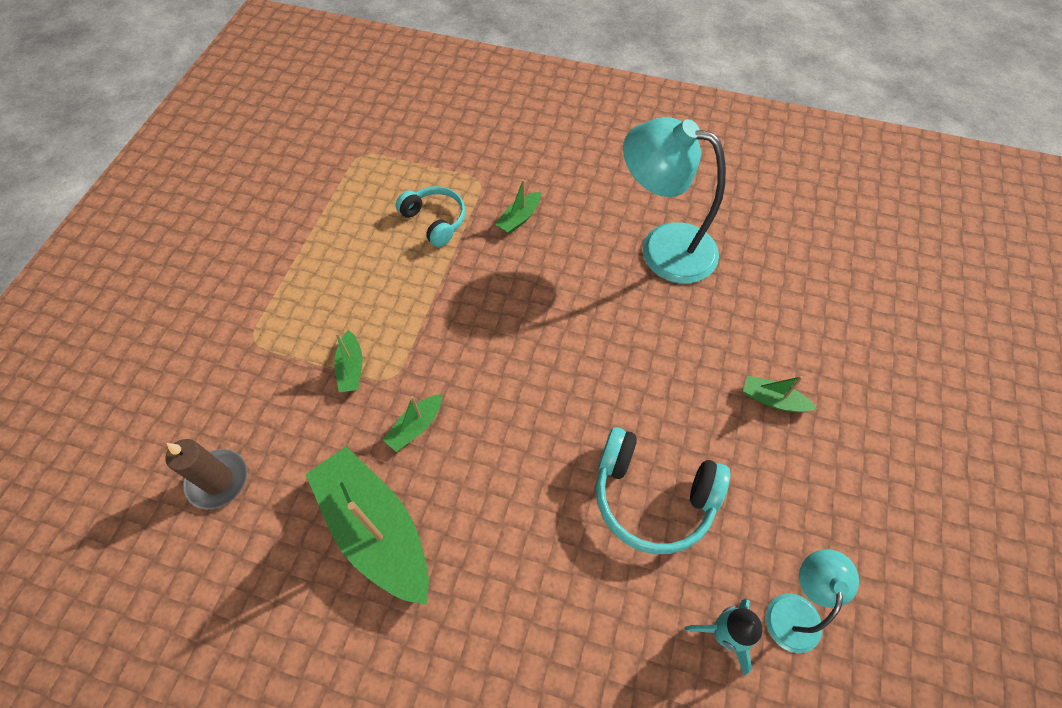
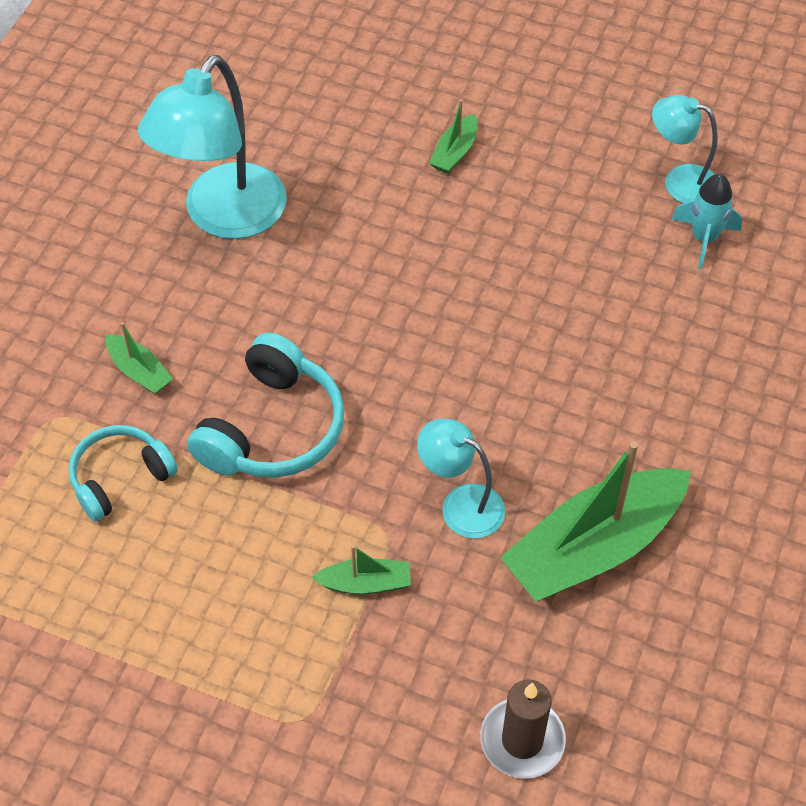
camera: 85 degrees left, 5 degrees down
(416, 427) = (461, 504): green boat -> turquoise lamp
(652, 496) = (563, 275): turquoise headphones -> turquoise headphones (272, 428)

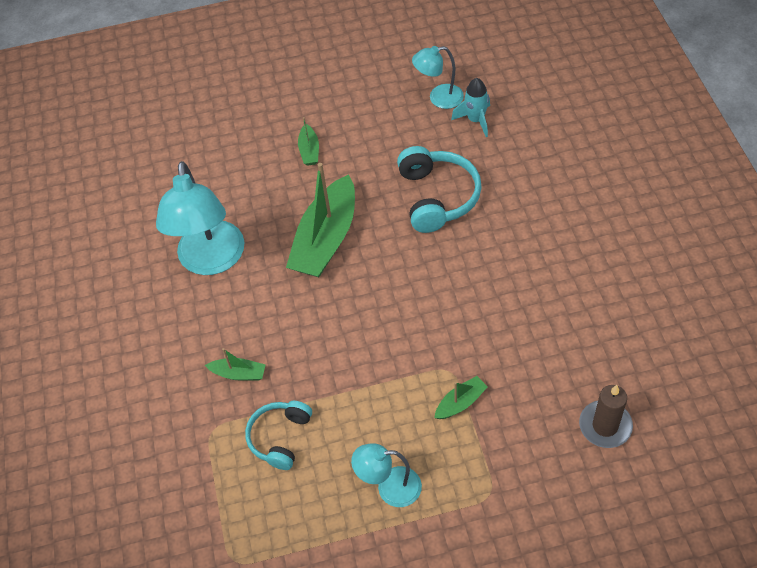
camera: 30 degrees left, 0 degrees up
(272, 428) = (340, 356): turquoise headphones -> turquoise headphones (437, 197)
(461, 504) = (473, 330): turquoise lamp -> turquoise lamp (389, 487)
(594, 547) = (556, 308): green boat -> green boat (326, 239)

